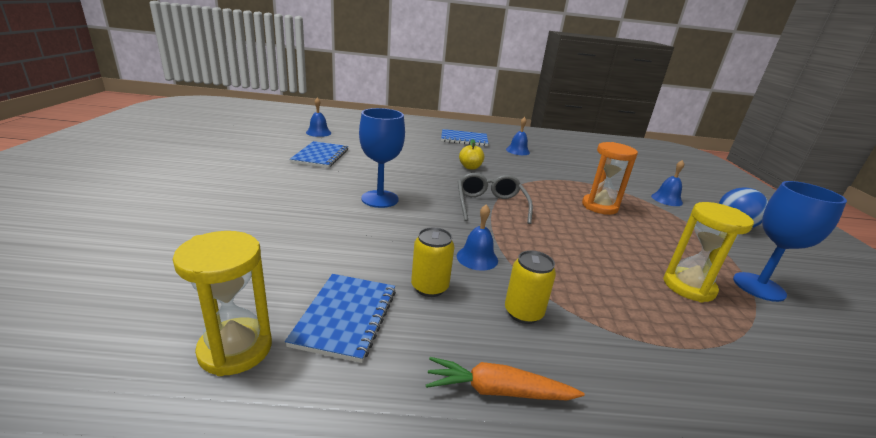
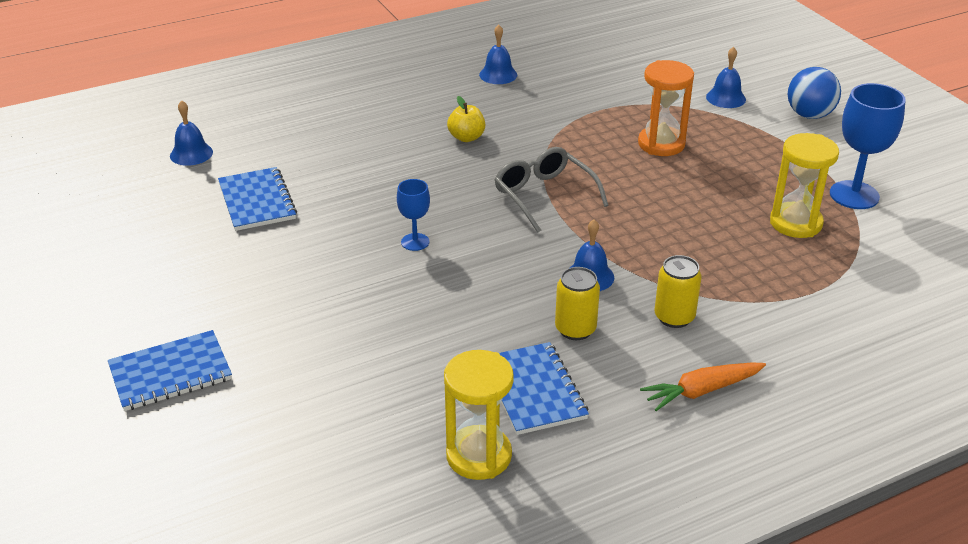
camera: 25 degrees left, 10 degrees up
(380, 199) = (415, 242): blue goblet -> blue goblet, size x0.56
(464, 139) = (407, 79): blue notebook -> blue notebook (170, 373)

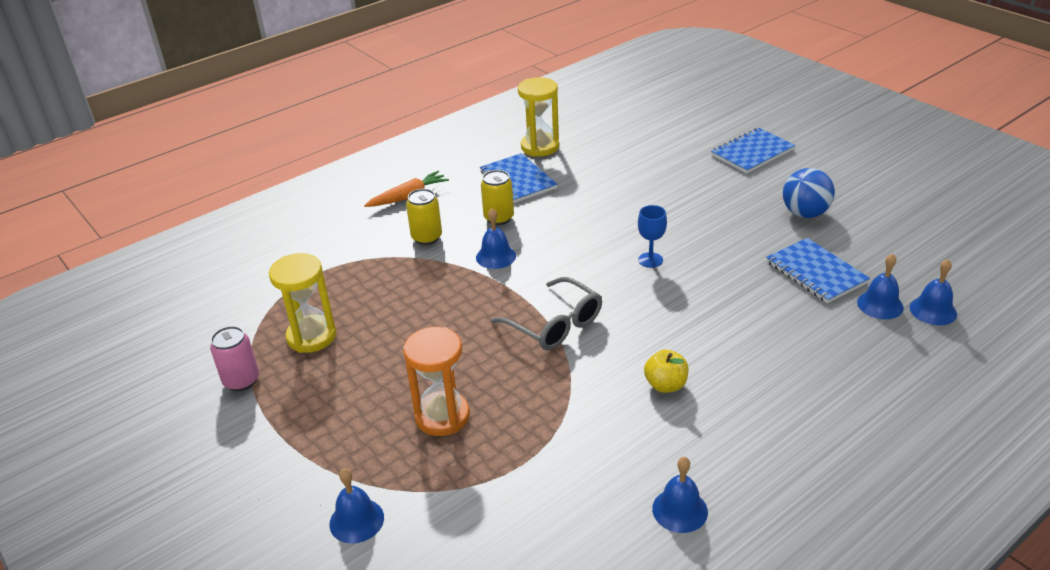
camera: 170 degrees right, 0 degrees up
(230, 165) = (880, 305): none -> blue bell
(809, 115) = (250, 505): blue ball -> blue ball (805, 213)
(854, 195) = (241, 381): blue goblet -> pink can

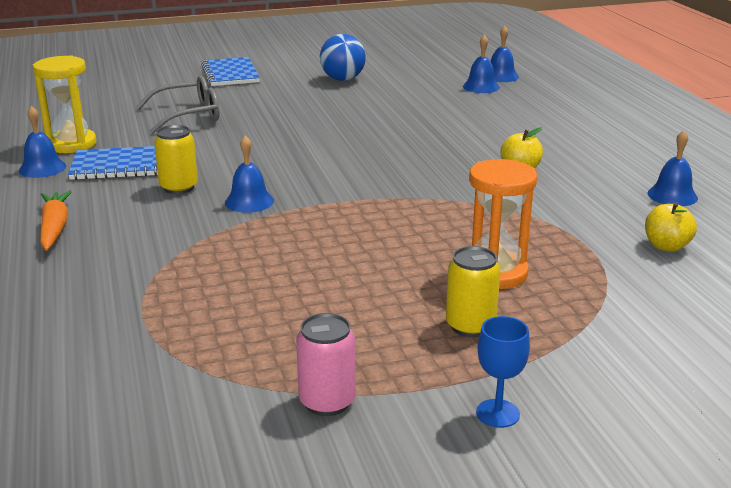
camera: 70 degrees left, 10 degrees down
(311, 336) = (280, 335): yellow hourglass -> none
(356, 520) = (632, 346): blue bell -> blue bell (42, 168)
(427, 237) = (161, 231): yellow can -> yellow can (470, 326)
(552, 520) = (666, 246): none -> yellow apple
(555, 325) = (396, 195): grey glasses -> grey glasses (189, 116)
(650, 260) = (341, 139): blue goblet -> blue goblet (497, 413)
(816, 272) = (423, 94): blue notebook -> none

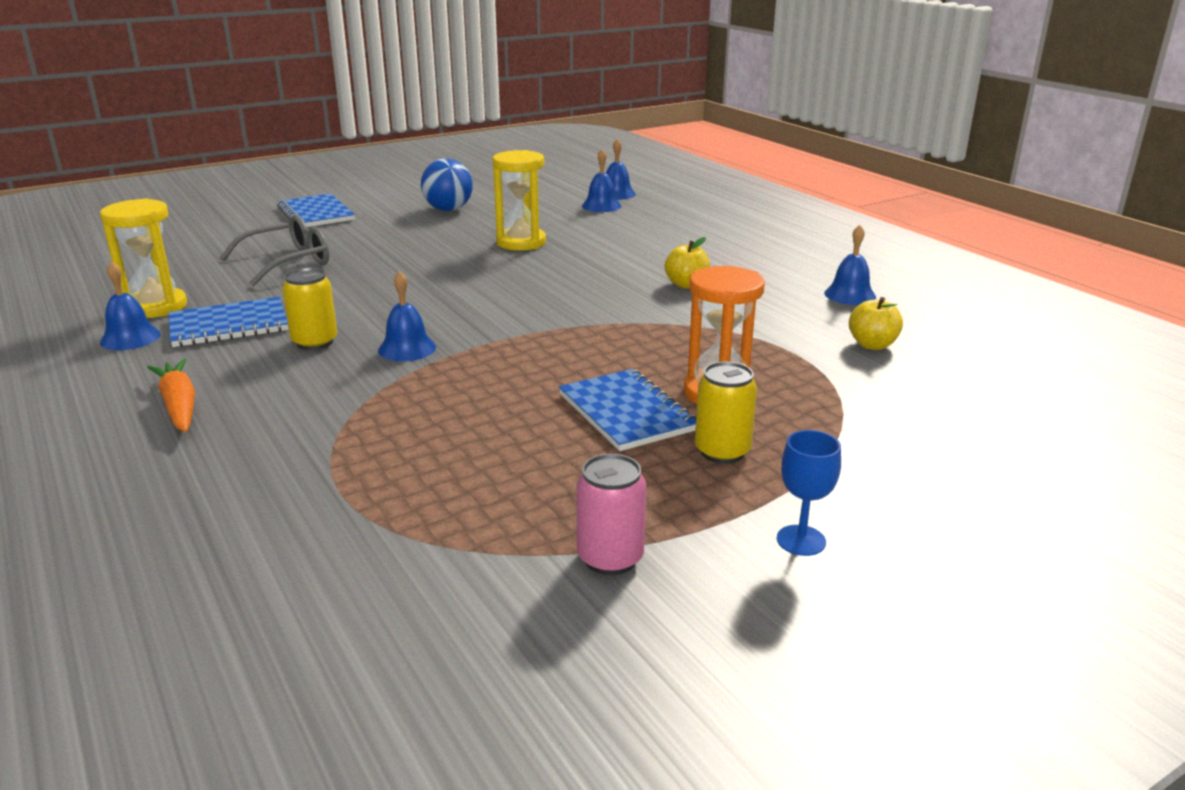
camera: 15 degrees left, 0 degrees up
(391, 115) = (521, 242): none -> yellow hourglass
(405, 280) = (626, 412): none -> blue notebook

